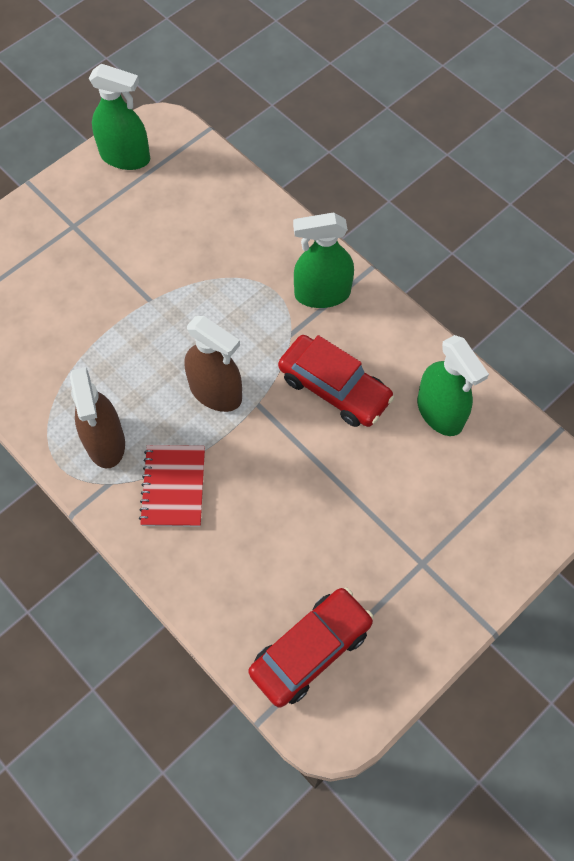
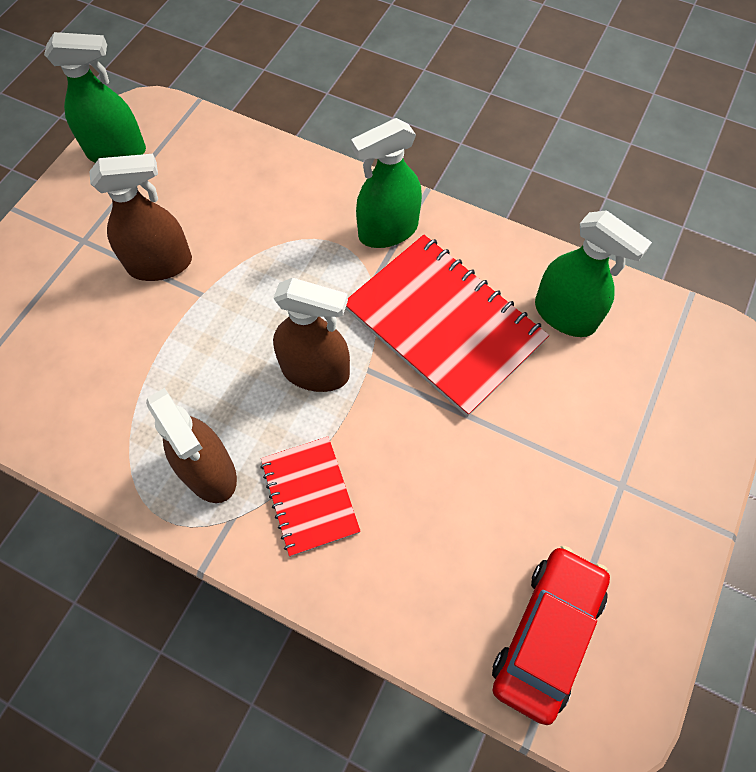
camera: 20 degrees left, 0 degrees up
(126, 265) = (160, 264): none -> brown spray bottle
(334, 388) = (443, 325): red car -> red notebook

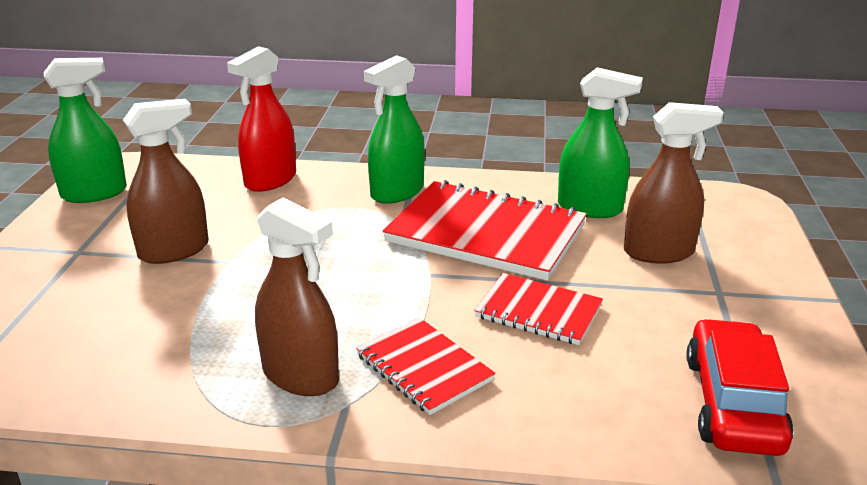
camera: 20 degrees left, 35 degrees down
(277, 175) = (270, 180): none -> red spray bottle
(315, 371) = (378, 285): brown spray bottle -> brown spray bottle (659, 252)
(439, 456) = (538, 311): none -> red notebook

